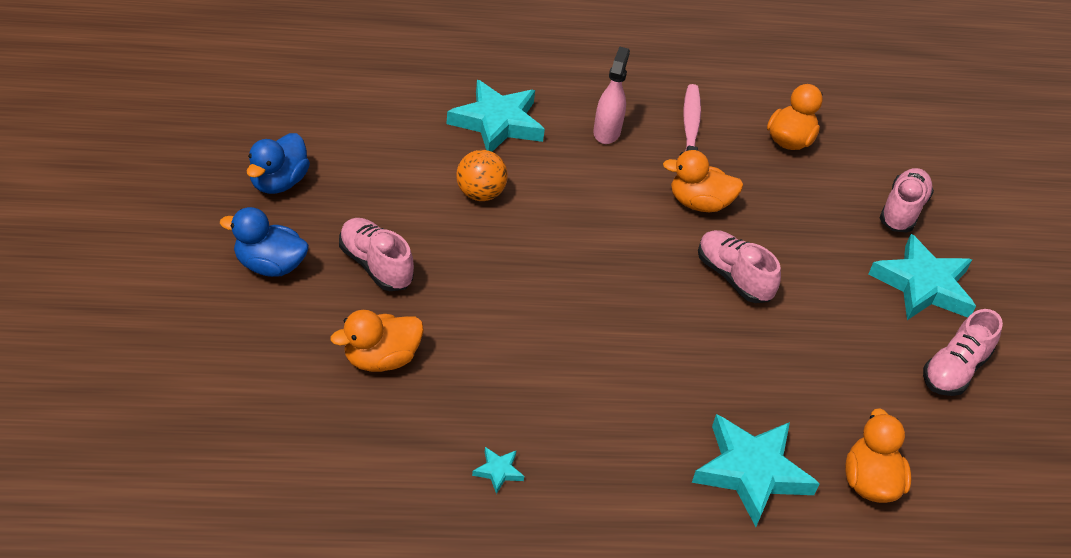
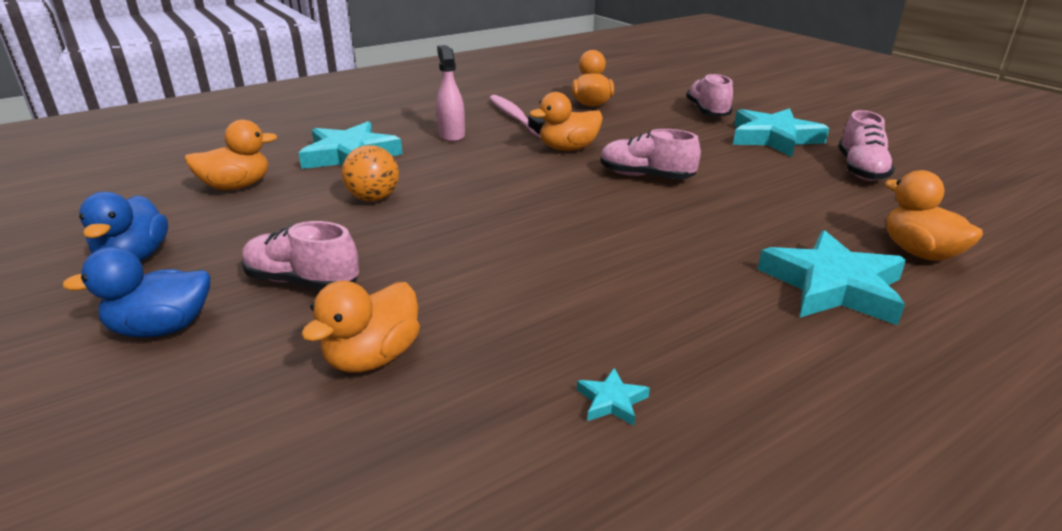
camera: 25 degrees left, 15 degrees down
(384, 126) = (237, 186): none -> orange duck

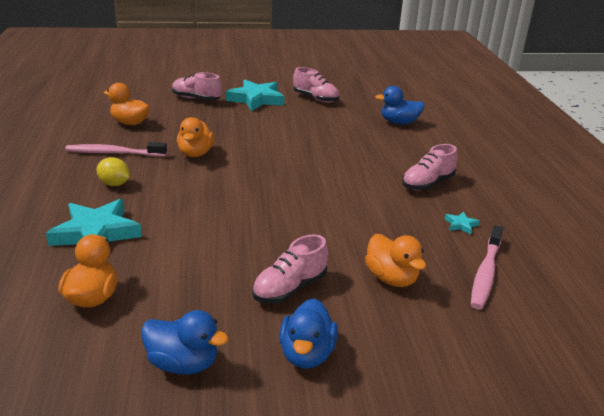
camera: 65 degrees left, 0 degrees up
(373, 198) = (192, 239): orange ball -> none
(451, 135) = (114, 184): pink spray bottle -> yellow lemon
(457, 467) = (486, 273): none -> pink toothbrush
(645, 176) = (264, 146): pink shoe -> pink shoe (427, 184)
(832, 286) = (411, 149): turquoise star -> none
(919, 252) = (399, 122): orange duck -> blue duck

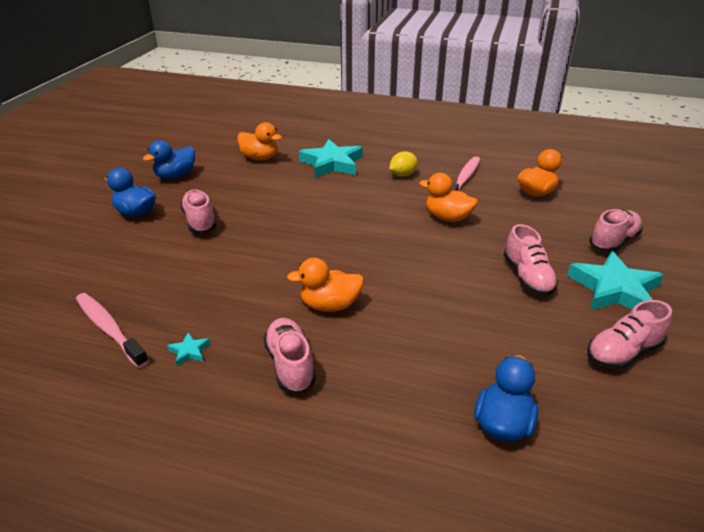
camera: 115 degrees right, 5 degrees up
(263, 122) = (527, 277): none -> pink shoe
(391, 278) = (162, 270): orange duck -> orange duck (330, 305)

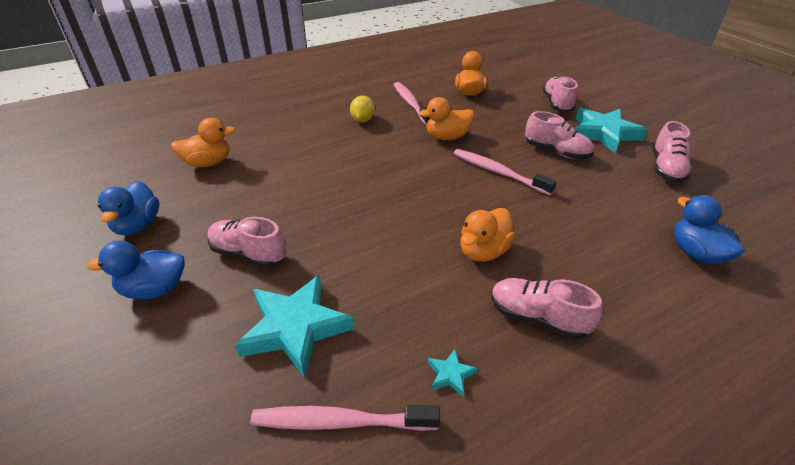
camera: 45 degrees left, 5 degrees up
(332, 163) = (289, 137): turquoise star -> turquoise star (295, 328)
(441, 264) = (498, 172): none -> pink toothbrush

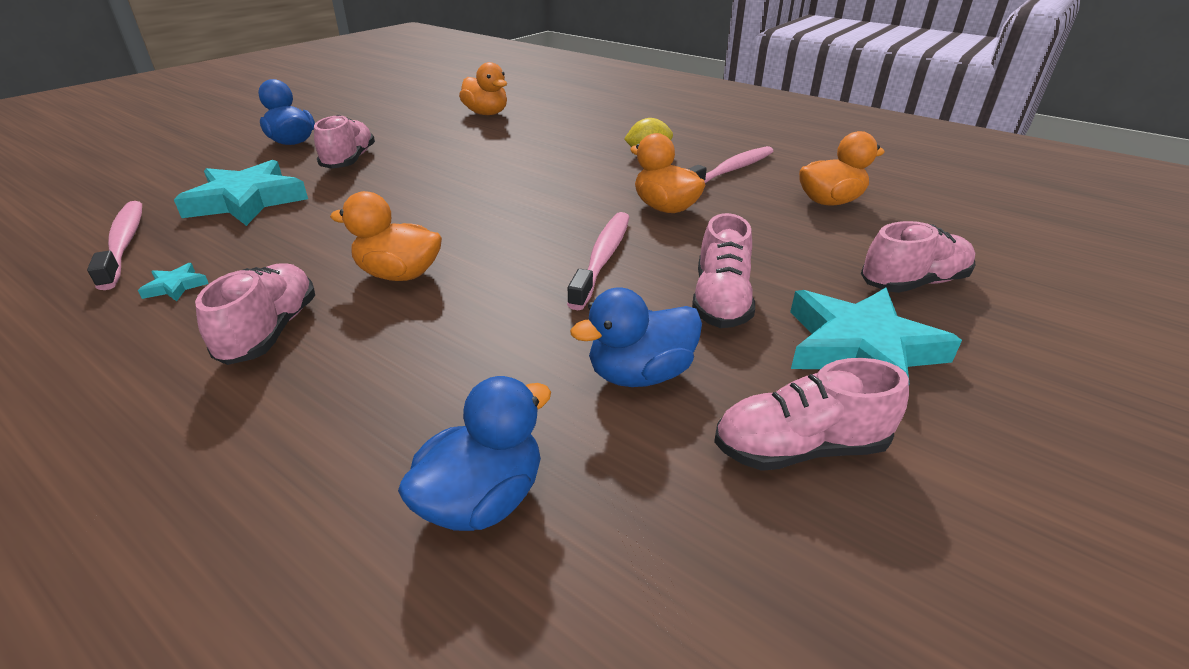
camera: 65 degrees right, 5 degrees down
(138, 225) = (374, 116): blue duck -> blue duck (640, 374)

